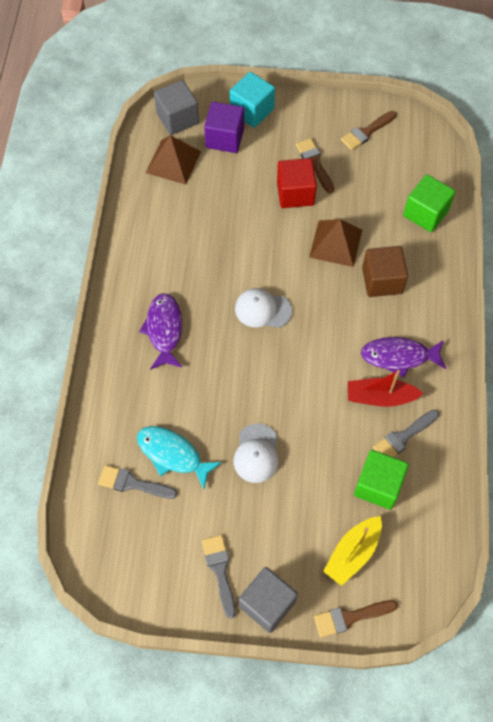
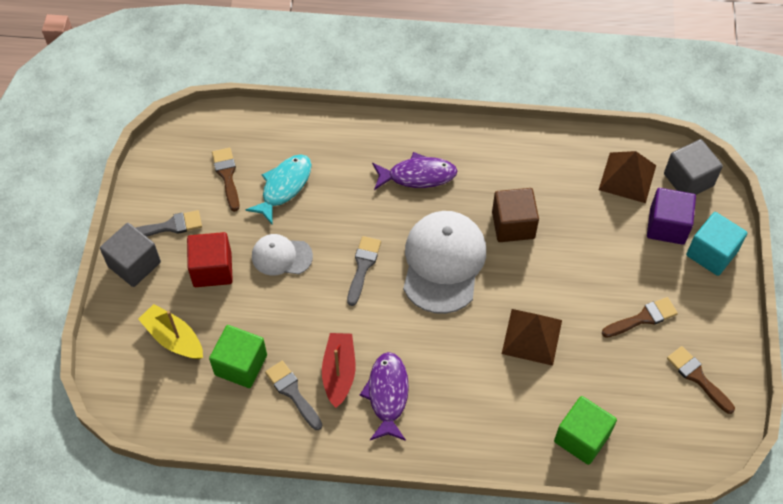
camera: 90 degrees right, 5 degrees down
(132, 483) = (257, 156): grey brush -> grey brush (363, 266)
(263, 309) = (443, 263): white cap -> white cap, size x1.83
(295, 193) = (597, 297): red cube -> red cube (212, 269)
(350, 617) = (112, 333): brown brush -> brown brush (227, 176)
(382, 280) = (484, 383): brown cube -> brown cube (513, 225)

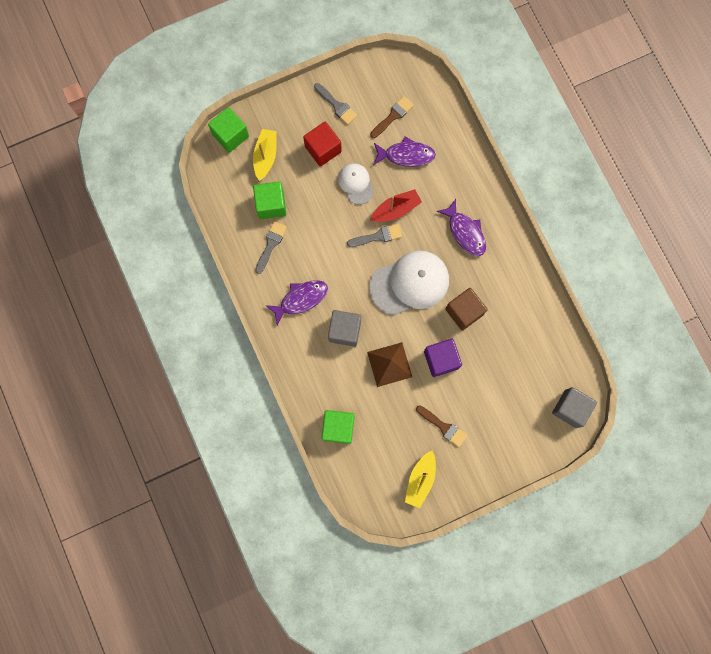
camera: 60 degrees right, 20 degrees up
(115, 365) = (230, 135): none -> green cube
(134, 264) = (299, 102): grey cube -> grey cube (345, 331)
(284, 186) = (406, 155): turquoise fish -> purple fish
(339, 372) = (299, 263): red boat -> red boat (396, 209)
(627, 177) = (547, 367): brown pyramid -> none
(667, 226) = (523, 411): purple cube -> purple cube (441, 360)
(697, 377) = (420, 480): brown brush -> yellow boat
(711, 253) = (519, 449): turquoise cube -> none

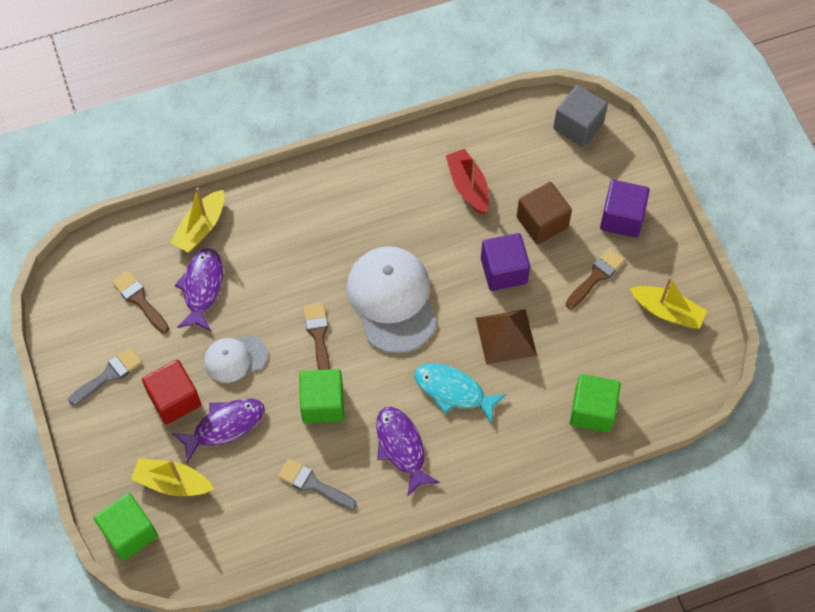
camera: 85 degrees left, 15 degrees down
(271, 205) = (251, 480): green cube -> green cube (322, 403)
(345, 331) = (453, 391): grey cube -> turquoise fish
(378, 236) = (318, 335): grey brush -> brown brush
(396, 209) = (282, 308): red boat -> red boat (468, 186)
(452, 148) = (201, 227): none -> yellow boat
(464, 312) = (439, 236): brown cube -> brown cube (542, 222)
(465, 232) = (326, 224): purple fish -> purple fish (225, 426)
(494, 444) = (622, 218): none -> purple cube

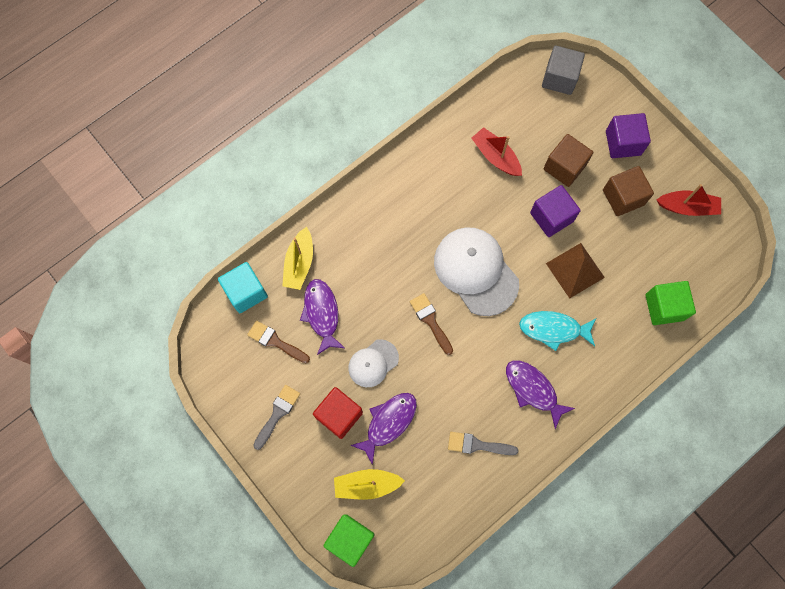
camera: 20 degrees left, 10 degrees up
(130, 238) = (246, 292): none -> turquoise cube
(322, 403) = (457, 376): green cube -> none
(596, 276) = (623, 197): brown brush -> brown cube
(667, 311) = (687, 207): yellow boat -> red boat

